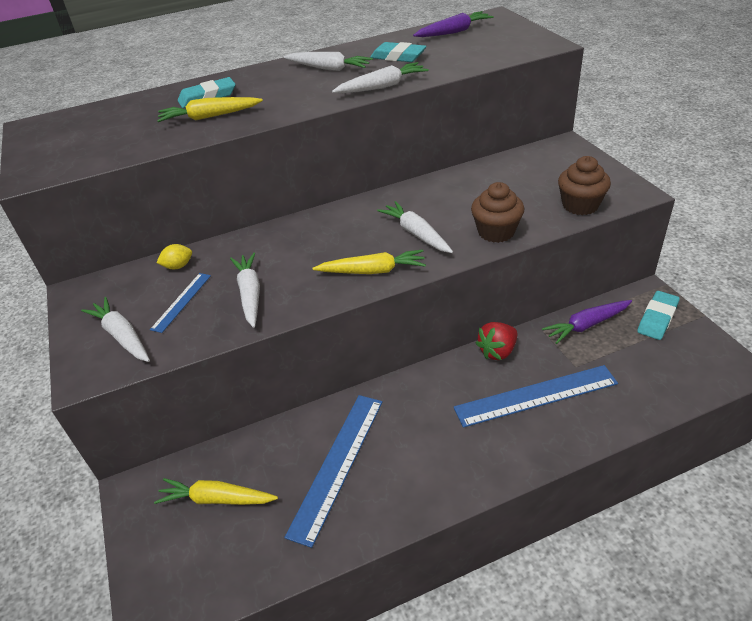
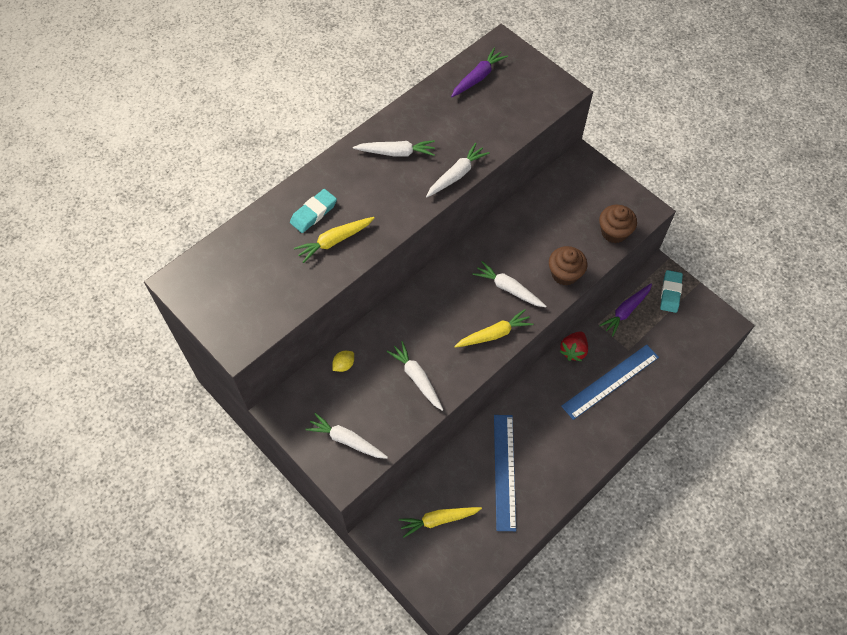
camera: 25 degrees left, 20 degrees up
(181, 302) = (370, 398): blue ruler -> none
(398, 57) = (448, 126): turquoise eraser -> none

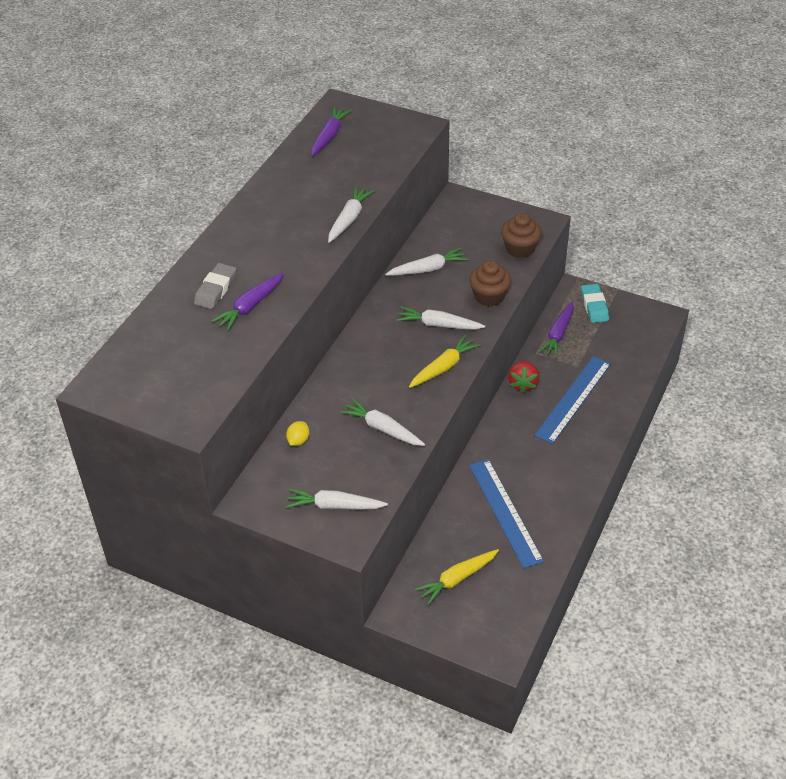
camera: 20 degrees left, 15 degrees down
(313, 213) = (215, 289): turquoise eraser -> grey eraser
(334, 241) = (250, 306): yellow carrot -> purple carrot
(396, 152) = (277, 217): white carrot -> white carrot (428, 269)

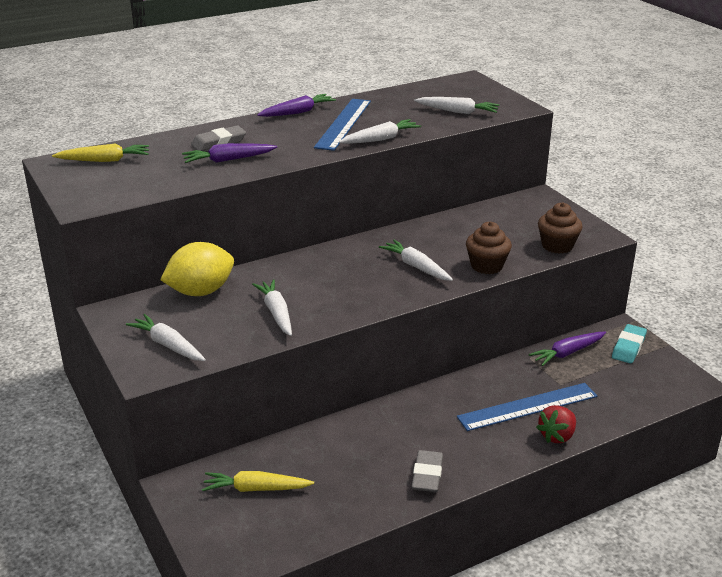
camera: 35 degrees right, 15 degrees down
(298, 440) = (200, 291): yellow lemon -> yellow lemon, size x2.34
(329, 136) = (435, 92): purple carrot -> purple carrot (297, 112)
(428, 269) = (454, 229): white carrot -> white carrot (457, 112)
(443, 367) = (383, 295): yellow carrot -> yellow carrot (104, 160)
(505, 512) = (360, 460): blue ruler -> blue ruler (343, 123)
(523, 384) = (490, 374): red strawberry -> red strawberry (557, 436)
(560, 496) = (427, 475): none -> grey eraser

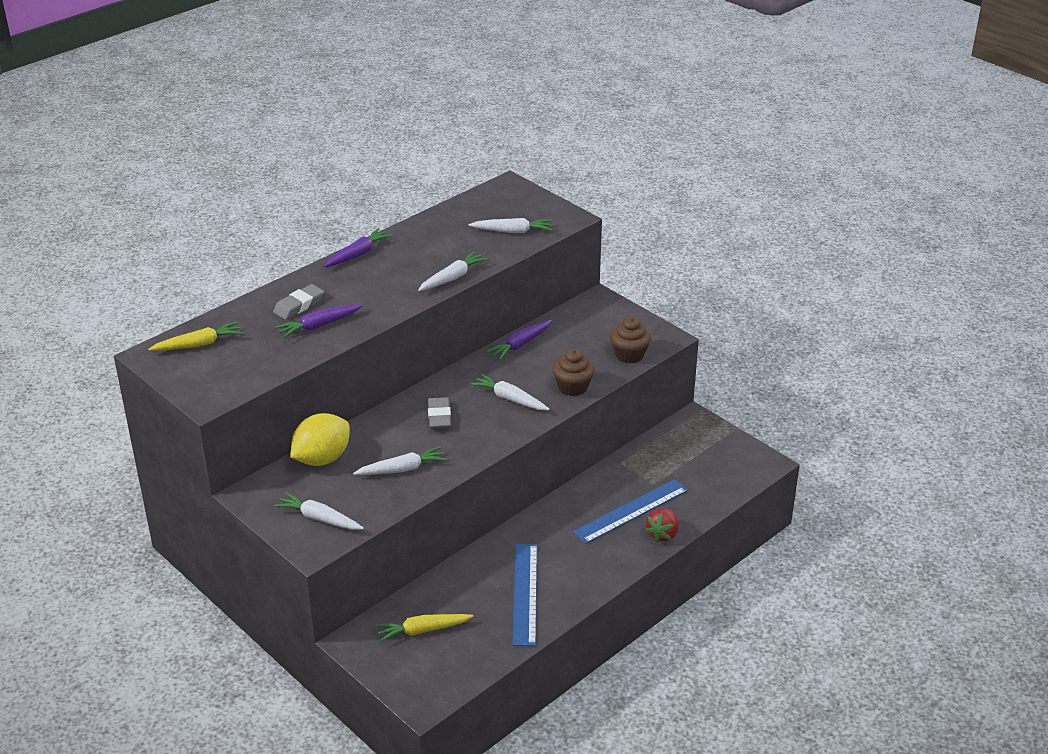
camera: 15 degrees left, 5 degrees up
(276, 313) = (402, 469): white carrot -> white carrot turned 105 degrees clockwise
(343, 123) = (409, 263): blue ruler -> blue ruler (525, 593)
(427, 475) = (564, 590): grey eraser -> grey eraser (439, 416)
(567, 353) = (652, 452): purple carrot -> purple carrot (520, 344)
(628, 347) = (704, 436): turquoise eraser -> none

